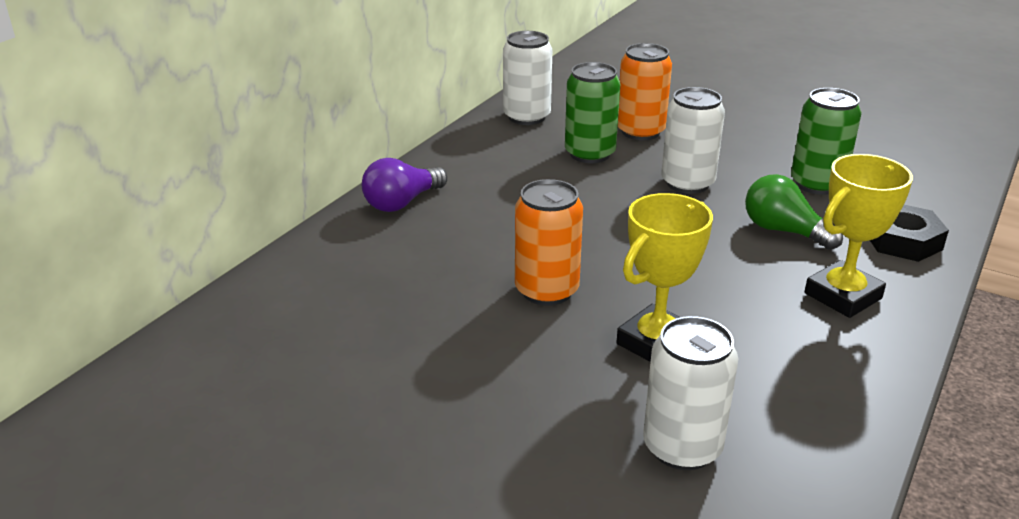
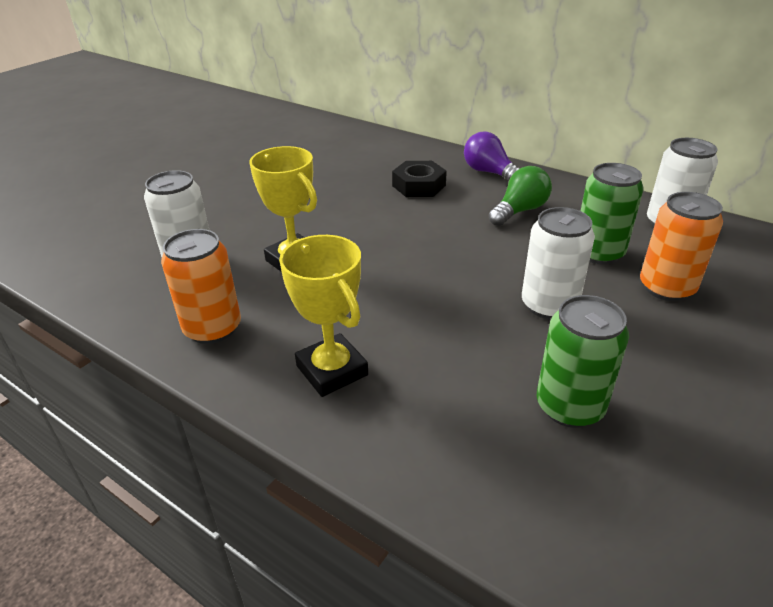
camera: 95 degrees right, 5 degrees up
(547, 290) = (368, 222): orange can -> orange can (213, 328)
(783, 231) = (454, 355): green light bulb -> green light bulb (519, 211)
(902, 240) = (433, 450): black nut -> black nut (419, 185)

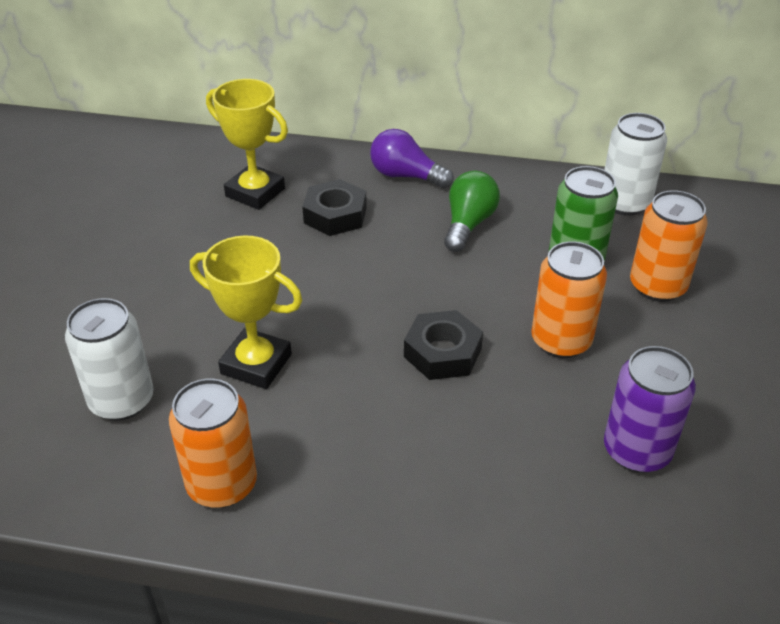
camera: 25 degrees left, 5 degrees up
(332, 370) = (391, 490): yellow trophy -> yellow trophy (255, 192)
(440, 288) = (442, 352): none -> black nut
(549, 305) = (561, 341): white can -> orange can
(569, 406) = (636, 451): green can -> purple can

